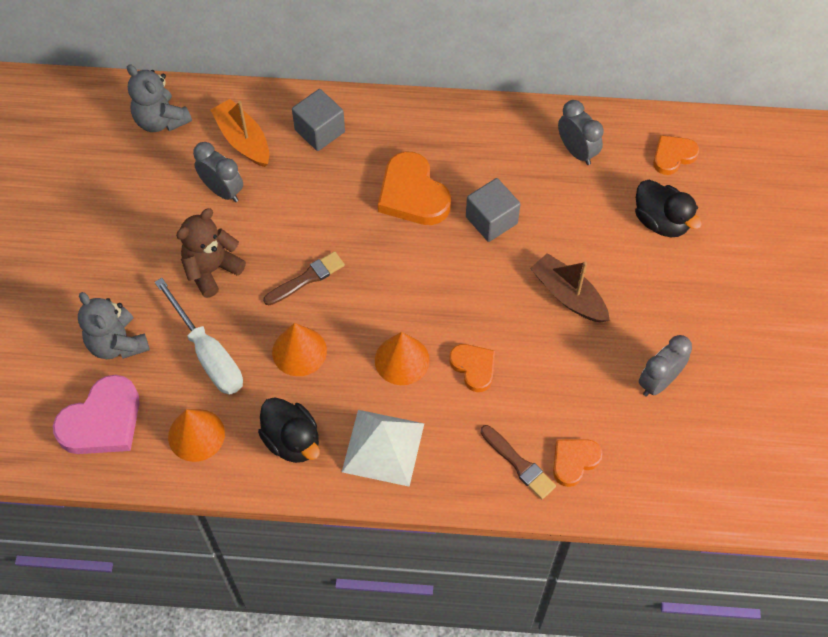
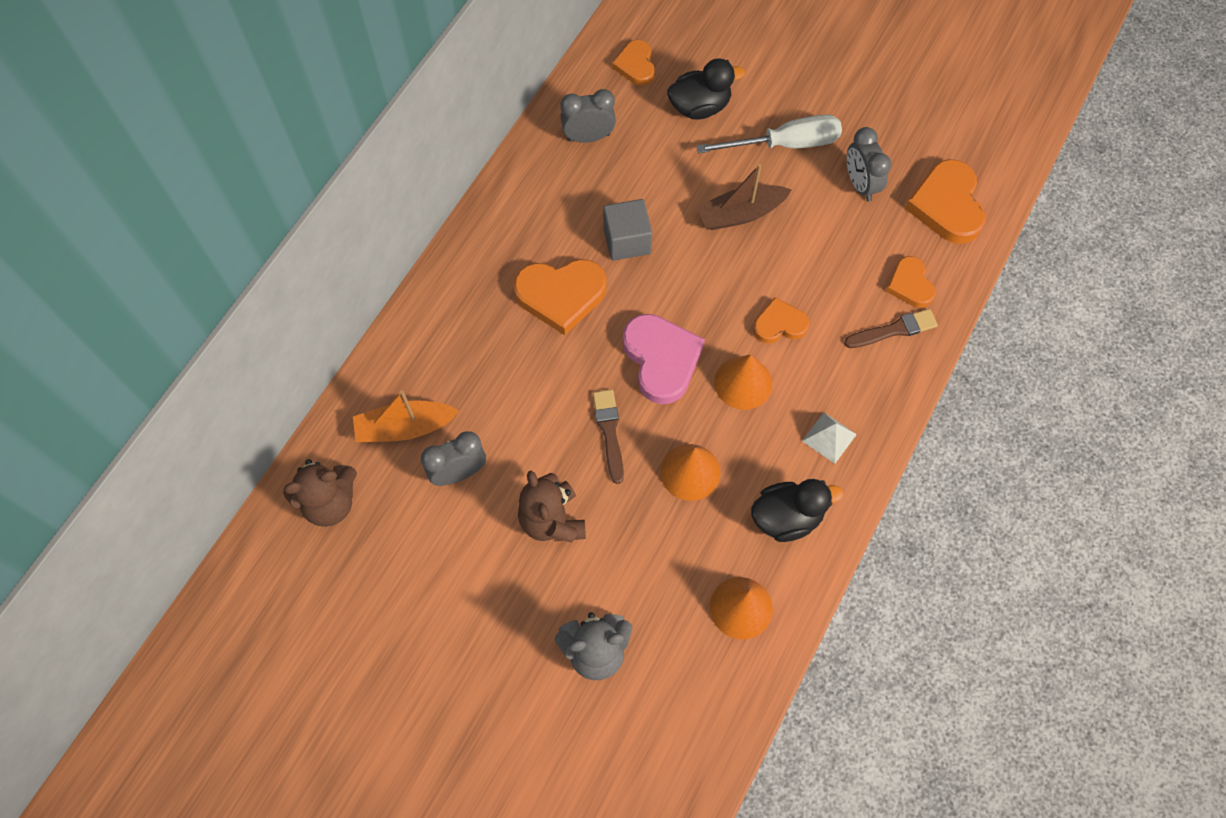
camera: 65 degrees left, 5 degrees up
(102, 421) = (683, 699): pink heart -> pink heart (661, 359)
(161, 120) = (330, 502): grey teddy bear -> brown teddy bear
(208, 354) = (652, 561): white screwdriver -> white screwdriver (785, 144)
(319, 131) = (436, 349): grey cube -> none
(383, 447) = (829, 437): white pyramid -> white pyramid, size x0.55
(680, 465) = (946, 205): none -> orange heart

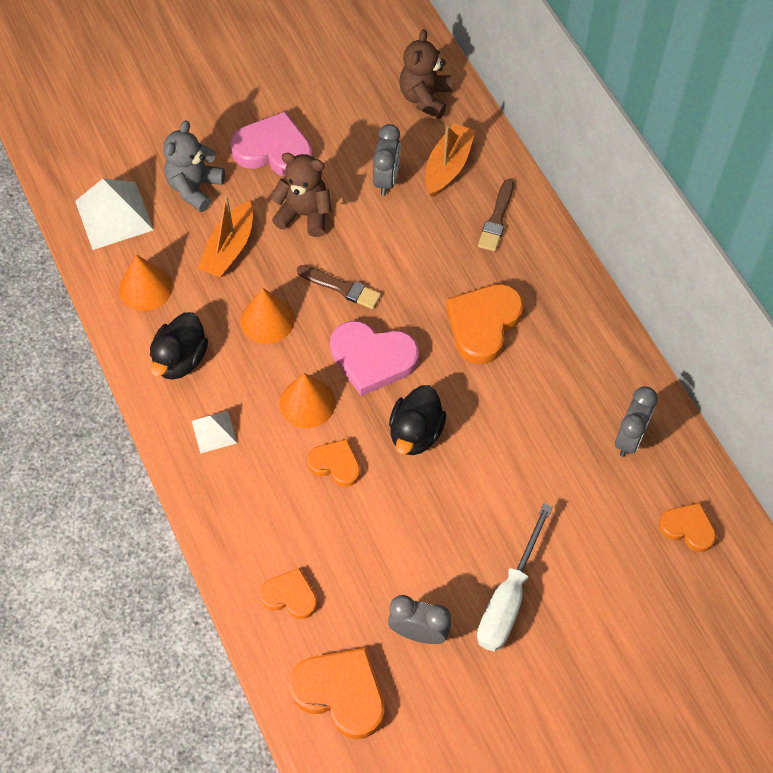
camera: 125 degrees right, 5 degrees down
(495, 605) = (274, 150): none -> pink heart
(627, 240) = (500, 402): grey cube -> none
(641, 562) = (229, 248): none -> orange boat
(686, 707) = (114, 215): none -> white pyramid
(700, 107) = (601, 552): black duck -> black duck (415, 433)
(740, 214) = (462, 508): brown boat -> none
(779, 324) = (335, 464): orange heart -> orange heart turned 90 degrees counterclockwise
(894, 330) = (260, 550): brown brush -> brown brush (496, 219)

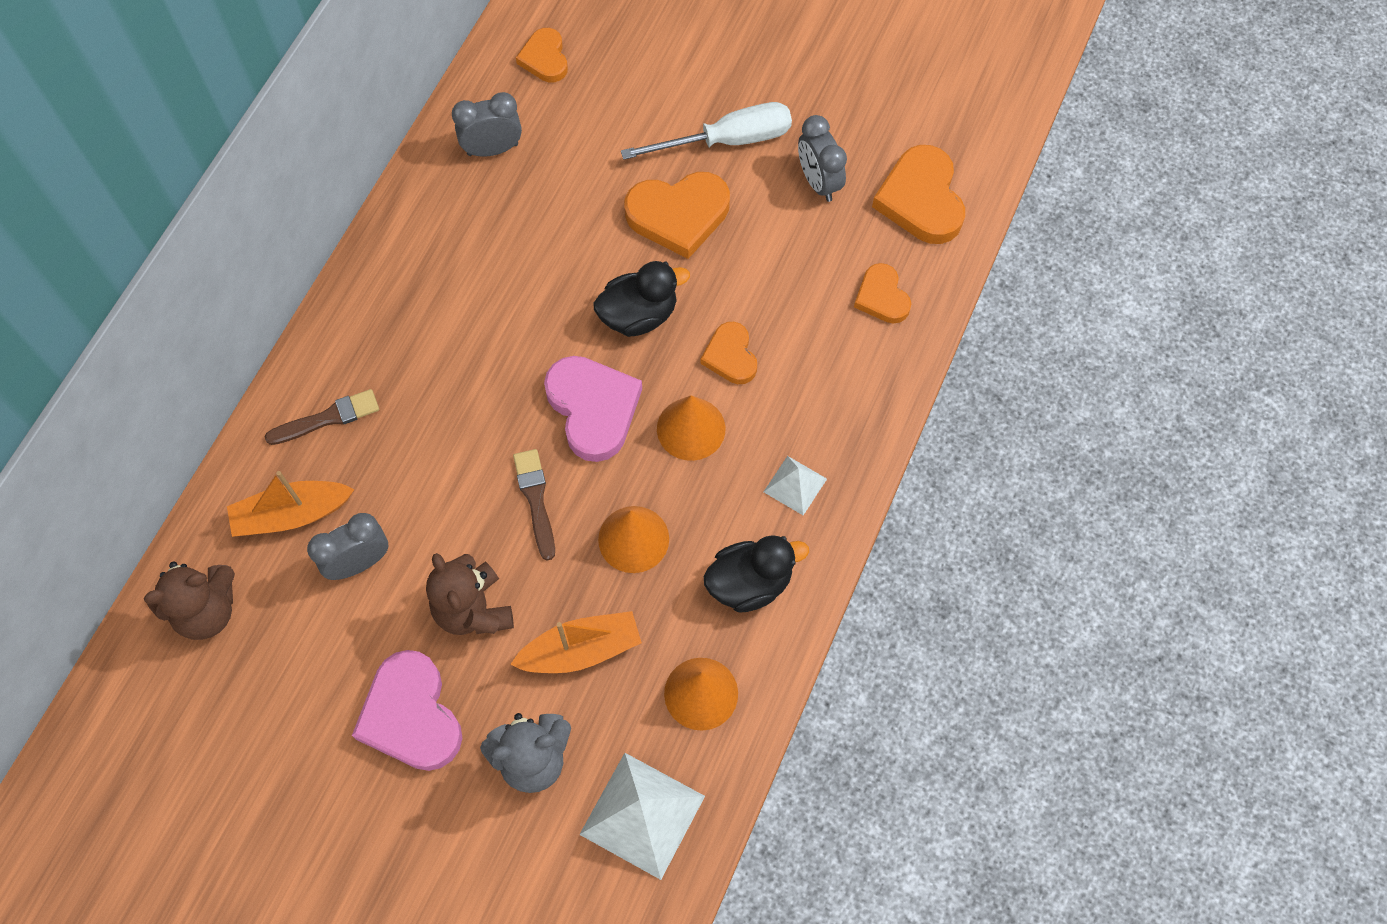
camera: 130 degrees left, 5 degrees up
(483, 324) = (469, 342): orange heart -> orange heart (678, 215)

